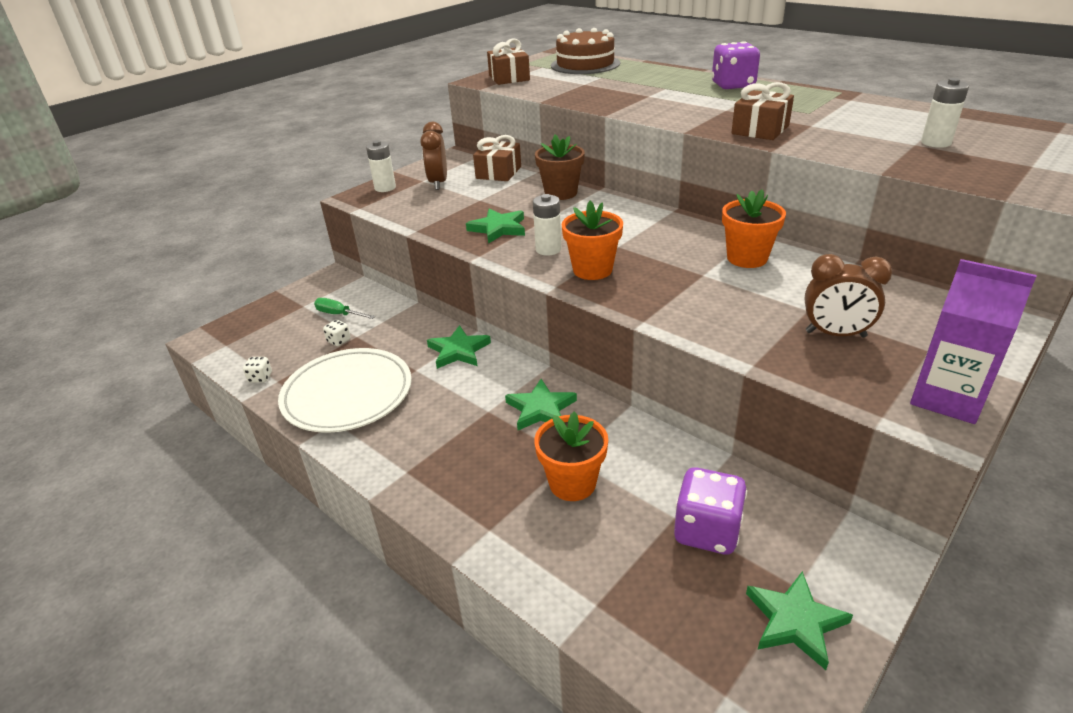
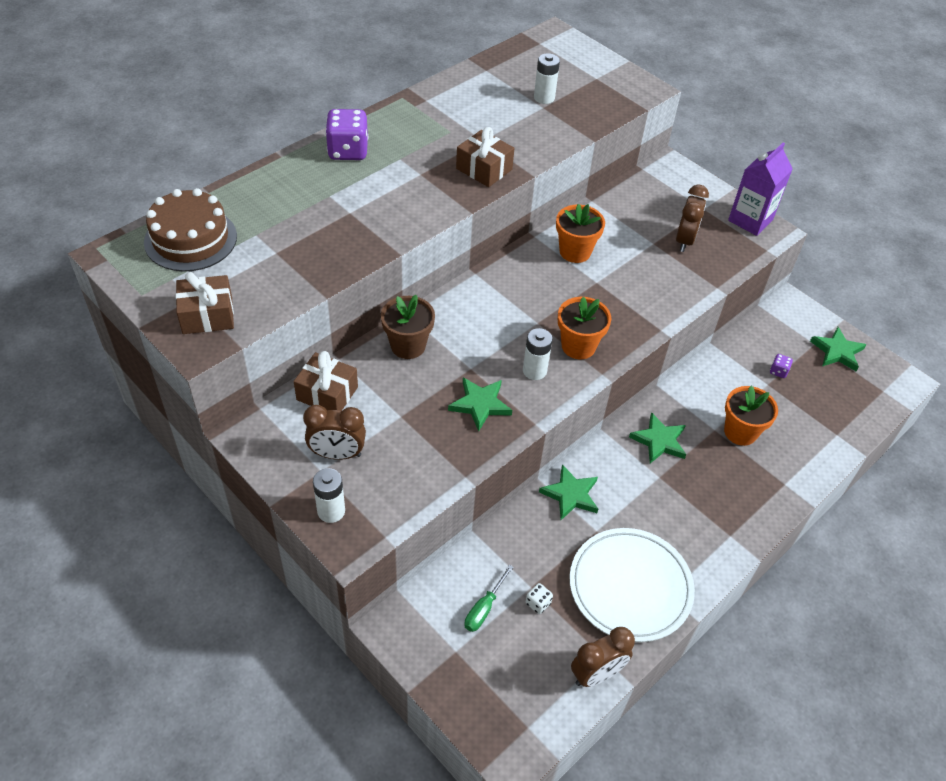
camera: 90 degrees left, 15 degrees up
(260, 378) = (596, 674): white dice -> brown clock
(706, 531) = (778, 371): purple dice -> purple dice, size x0.46

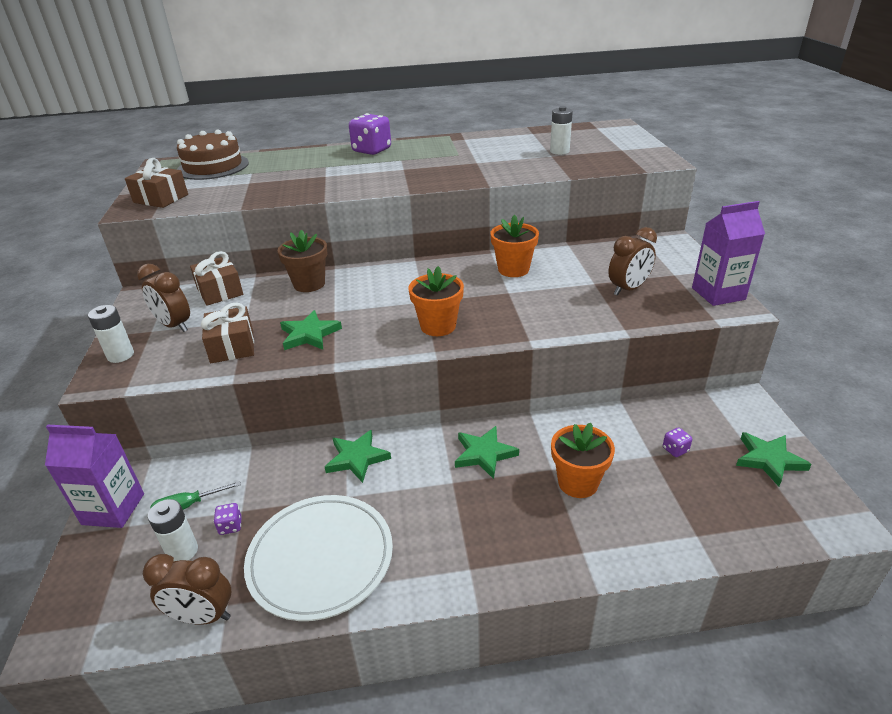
camera: 40 degrees right, 15 degrees down
(424, 647) = (113, 509): none -> purple carton
(484, 169) = (454, 175): brown gift -> brown gift (232, 346)
(534, 371) = (380, 329): white battery -> white battery (182, 551)
(538, 603) = (230, 526): white dice -> purple dice

